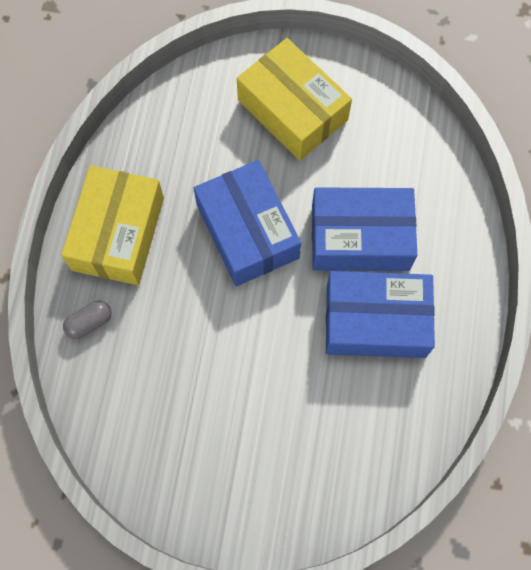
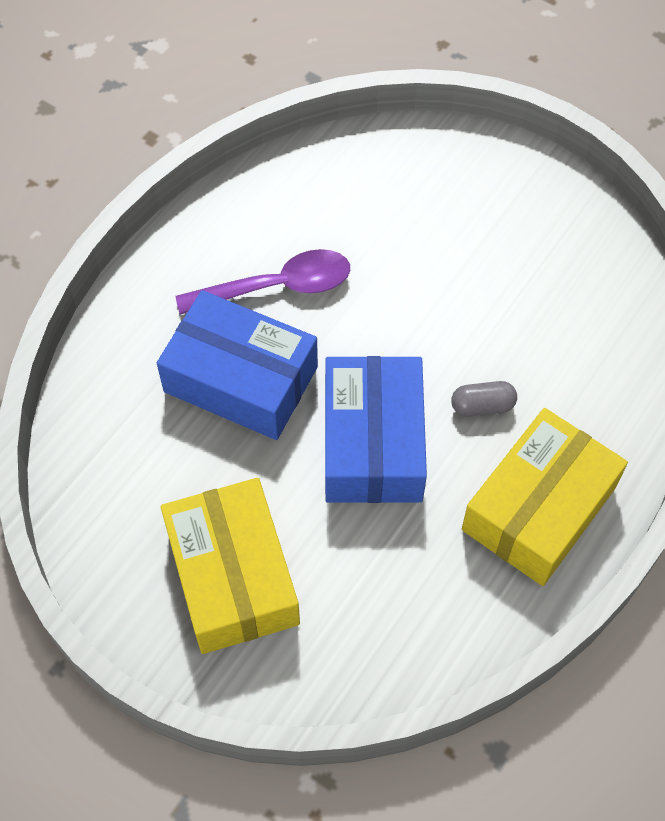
camera: 155 degrees left, 10 degrees down
(89, 323) = (611, 417): grey capsule -> grey capsule (482, 406)
(375, 321) = (276, 287): blue box -> purple spoon

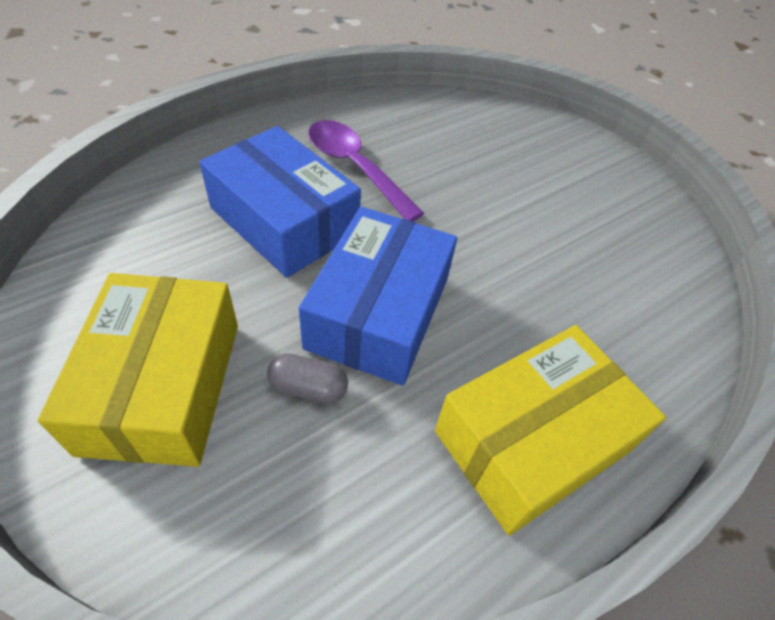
camera: 15 degrees right, 10 degrees down
(276, 287) = (355, 168): purple spoon -> purple spoon turned 135 degrees counterclockwise
(482, 406) = (505, 318): grey capsule -> grey capsule (308, 388)

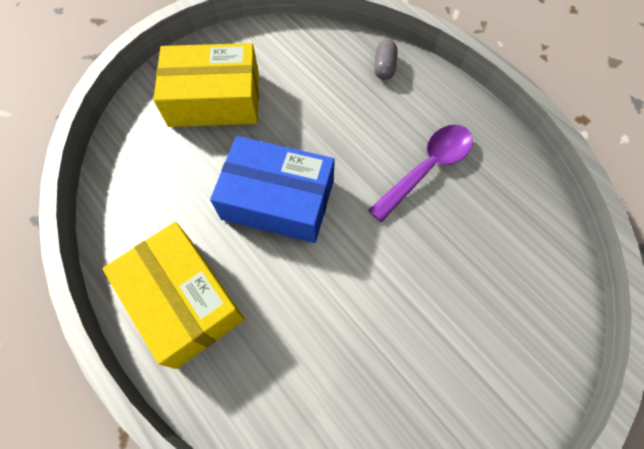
camera: 90 degrees right, 15 degrees up
(284, 220) = (353, 131): blue box -> none
(308, 388) = (216, 168): grey capsule -> grey capsule (384, 67)

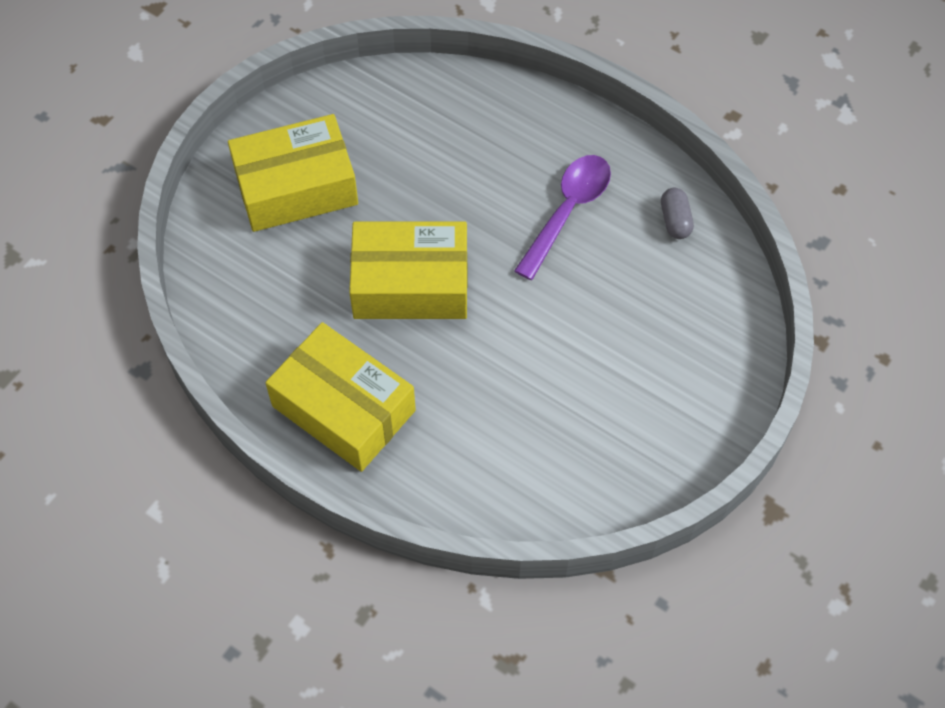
camera: 15 degrees left, 5 degrees down
(278, 200) = (410, 283): blue box -> yellow box
(384, 67) = (488, 103): grey capsule -> grey capsule (675, 220)

